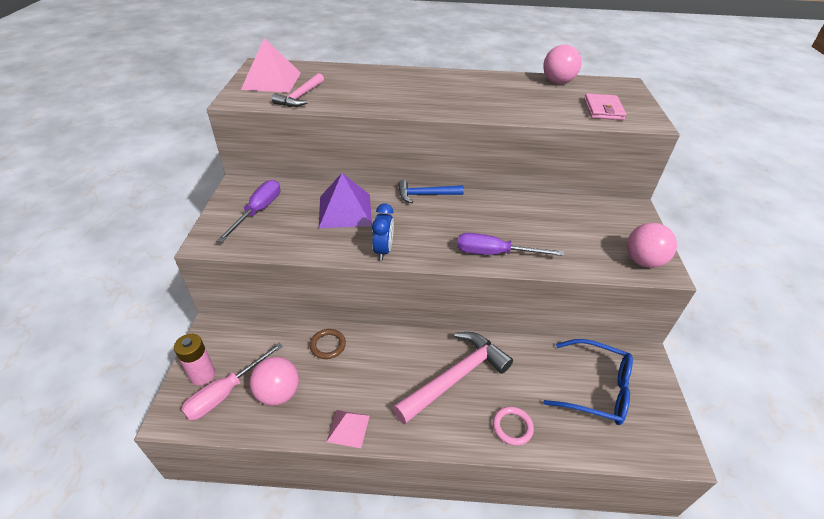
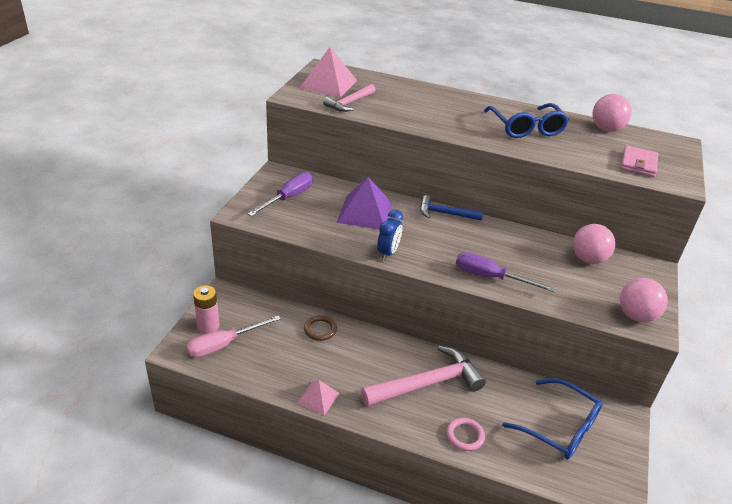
camera: 15 degrees right, 5 degrees down
(278, 393) = (267, 356): pink ball -> pink ball (588, 259)
(486, 93) = (526, 128): none -> blue glasses

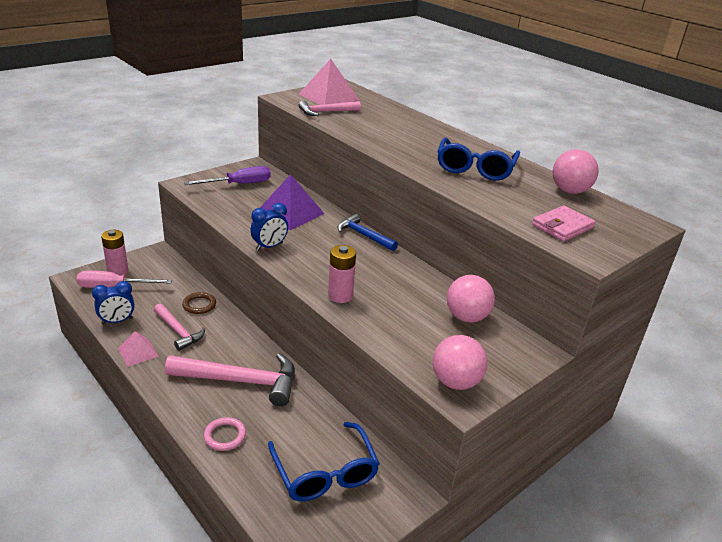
camera: 30 degrees right, 5 degrees down
(266, 377) = (117, 321): none -> blue clock
(330, 362) = (178, 331): none -> pink hammer
(490, 277) = (340, 296): purple screwdriver -> pink battery

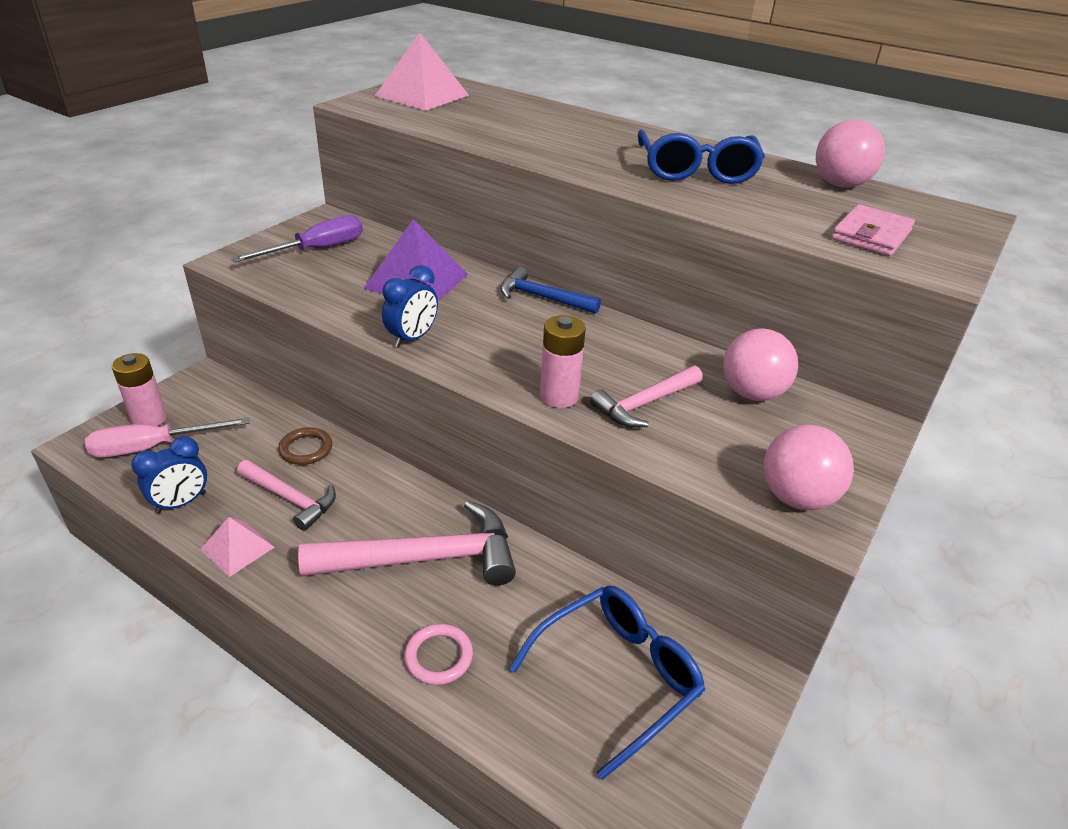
camera: 15 degrees left, 5 degrees up
(325, 472) = (617, 677): blue glasses -> blue glasses turned 90 degrees counterclockwise
(326, 112) = (432, 117): pink hammer -> pink hammer (644, 404)

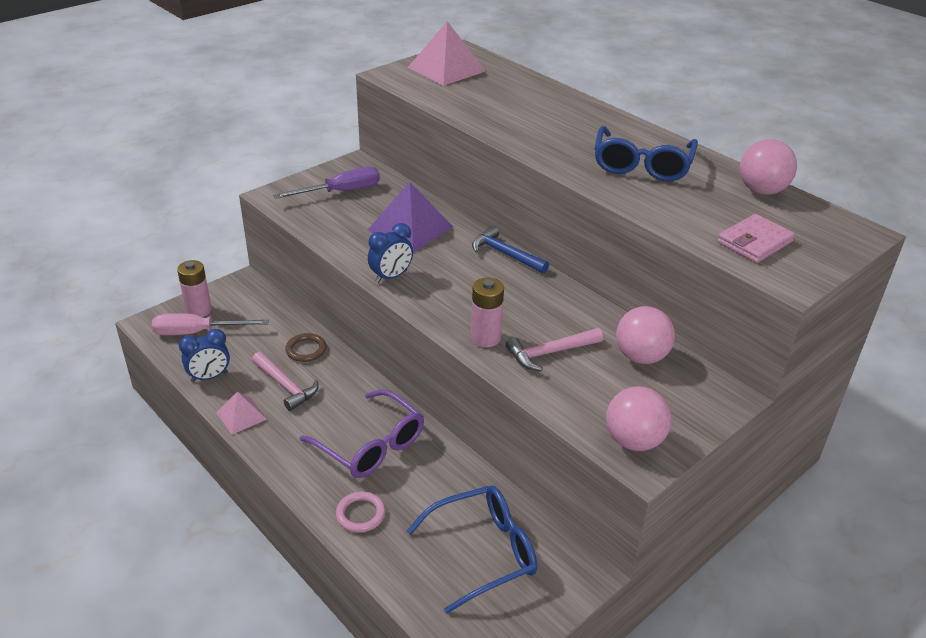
camera: 15 degrees right, 0 degrees up
(425, 558) = (371, 445): pink hammer -> purple glasses

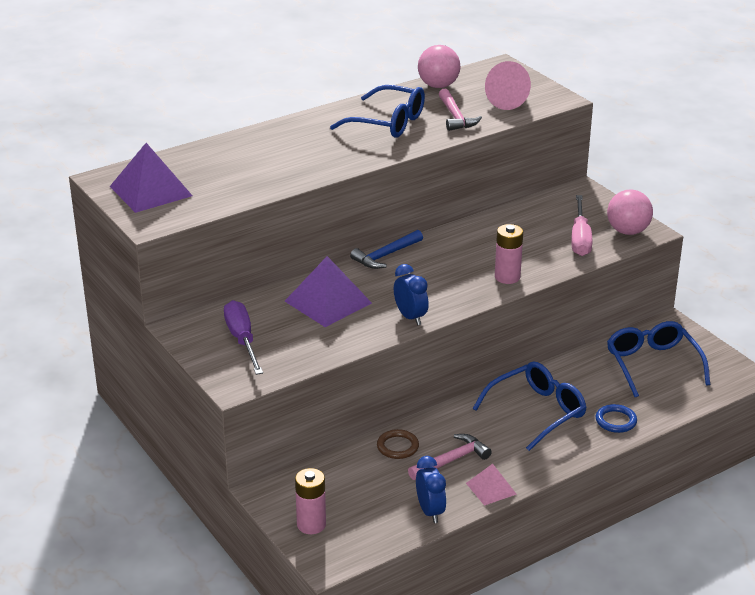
camera: 80 degrees left, 5 degrees down
(197, 332) = (352, 523): pink screwdriver -> pink screwdriver (580, 238)
(360, 514) = (616, 421): pink ring -> blue ring
(371, 445) = (537, 412): purple glasses -> blue glasses
(446, 69) = (151, 191): pink pyramid -> purple pyramid
(549, 353) = (529, 251): pink hammer -> pink hammer (455, 117)
(641, 357) = (536, 214): pink ball -> none
(755, 242) = (510, 101): pink wallet -> pink cone

